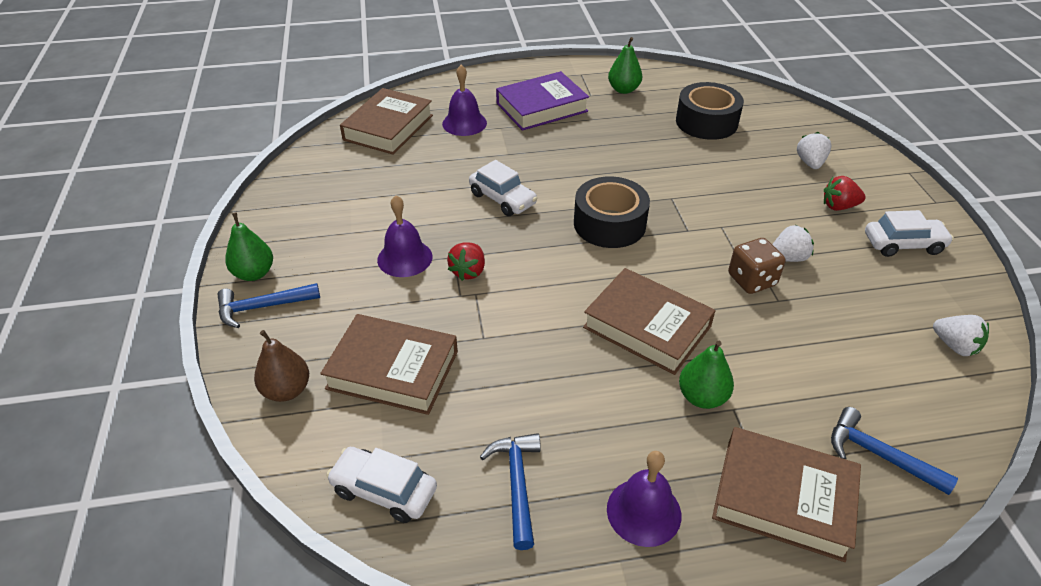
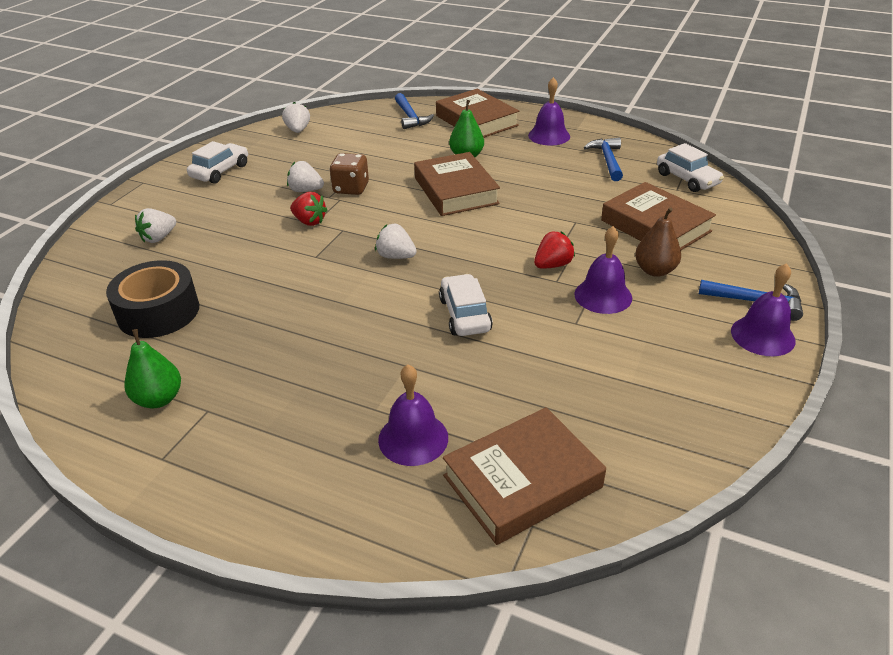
camera: 145 degrees left, 5 degrees down
(254, 273) = (762, 335): green pear -> purple bell
(287, 390) = (742, 240): brown pear -> brown pear (655, 270)
(517, 484) = (607, 160): blue hammer -> blue hammer turned 150 degrees clockwise
(542, 107) = (290, 418): purple book -> none
(609, 224) = (396, 256): black tape -> white strawberry
(838, 206) = (209, 203): red strawberry -> red strawberry (309, 221)
(903, 244) = (220, 171): white car -> white car turned 90 degrees clockwise

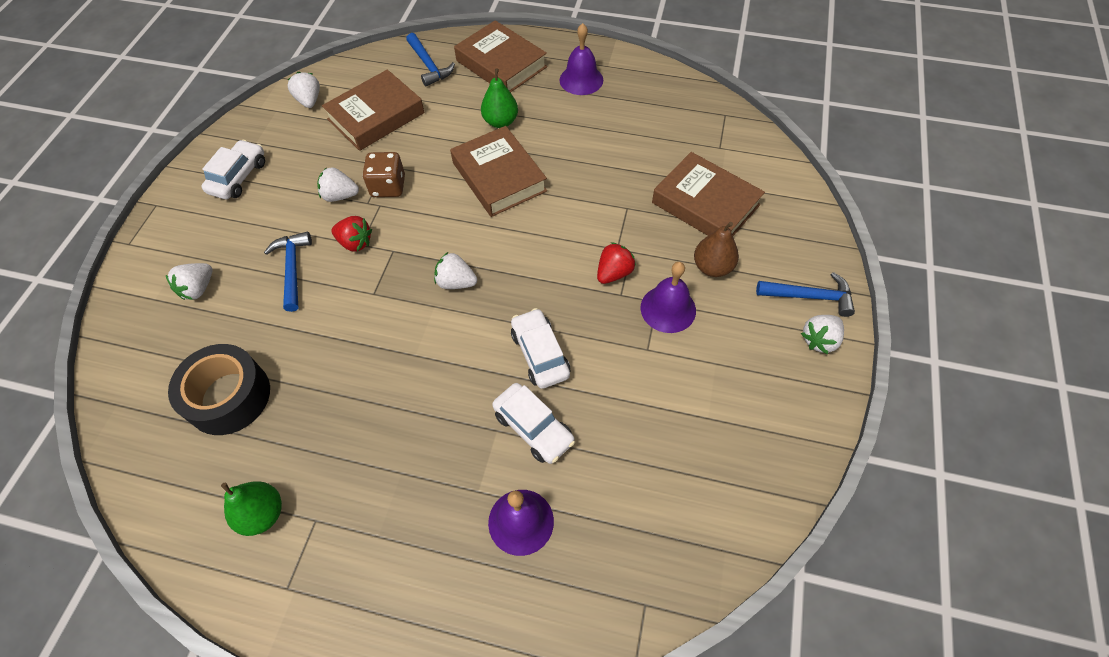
camera: 10 degrees left, 20 degrees up
(522, 481) = (628, 555): brown book -> brown book (376, 116)
(607, 160) = (646, 111): blue hammer -> blue hammer (292, 269)
(687, 179) = (728, 131): white car -> white car (533, 428)
(762, 335) = (819, 340): purple bell -> white strawberry

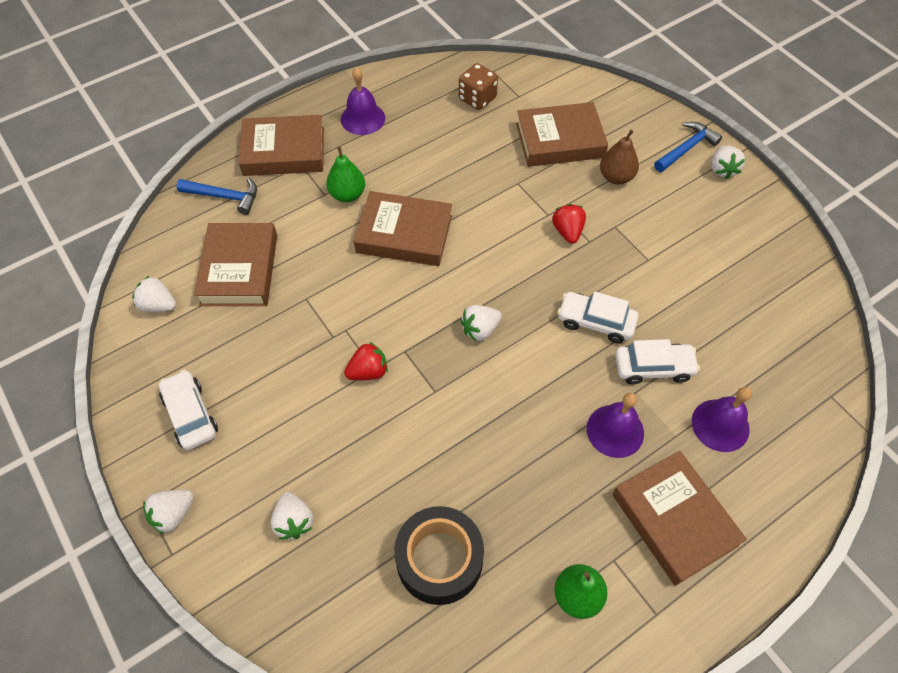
camera: 50 degrees left, 0 degrees up
(292, 269) = (348, 434): blue hammer -> none
(340, 196) = (303, 351): white strawberry -> white strawberry (173, 514)
(388, 187) = (332, 311): brown dice -> brown dice (477, 99)
(390, 544) = (674, 519): none -> brown book
(668, 309) = (626, 225): purple bell -> purple bell (615, 430)

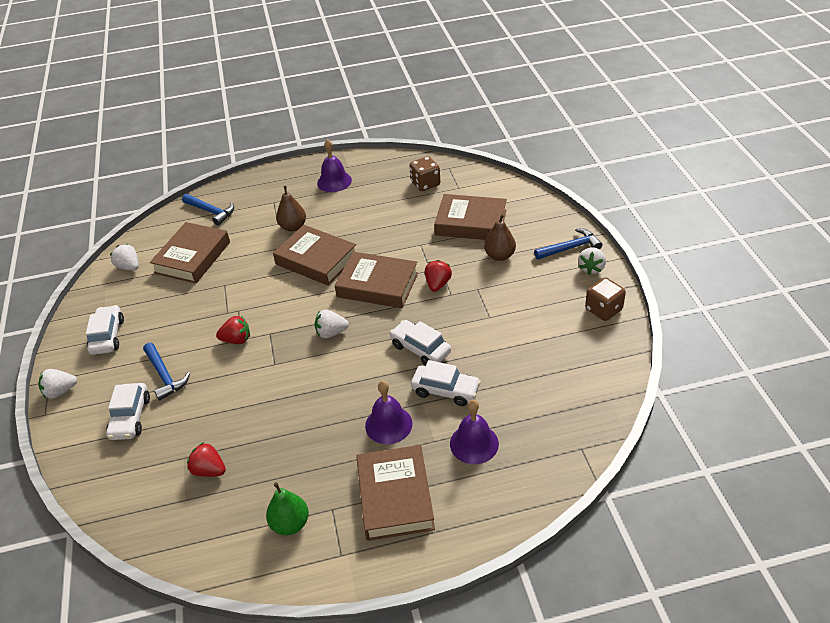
camera: 25 degrees right, 15 degrees down
(284, 151) = (267, 192): brown book -> brown book (377, 285)
(294, 521) = (130, 417): white strawberry -> white car
(304, 449) = (165, 376): none -> blue hammer
(347, 194) = (293, 227): green pear -> brown pear
(439, 560) = (209, 470): black tape -> red strawberry
(762, 219) = (603, 310): none -> brown dice

